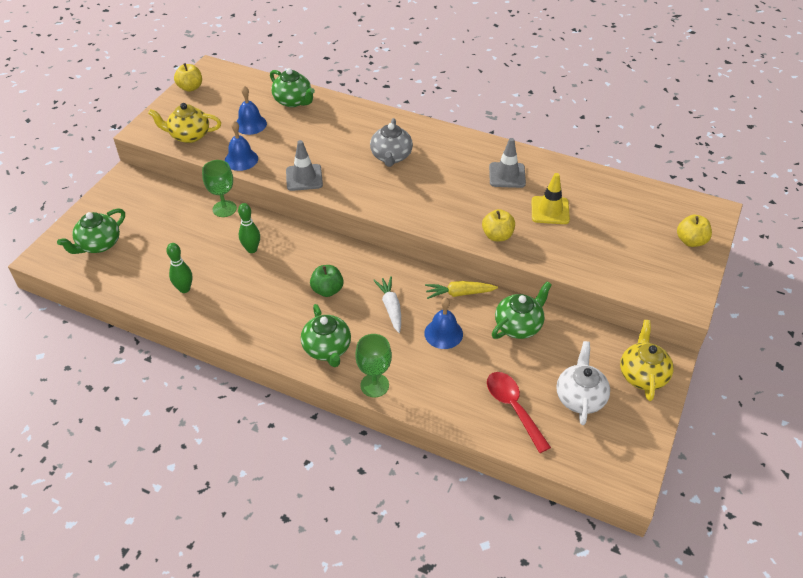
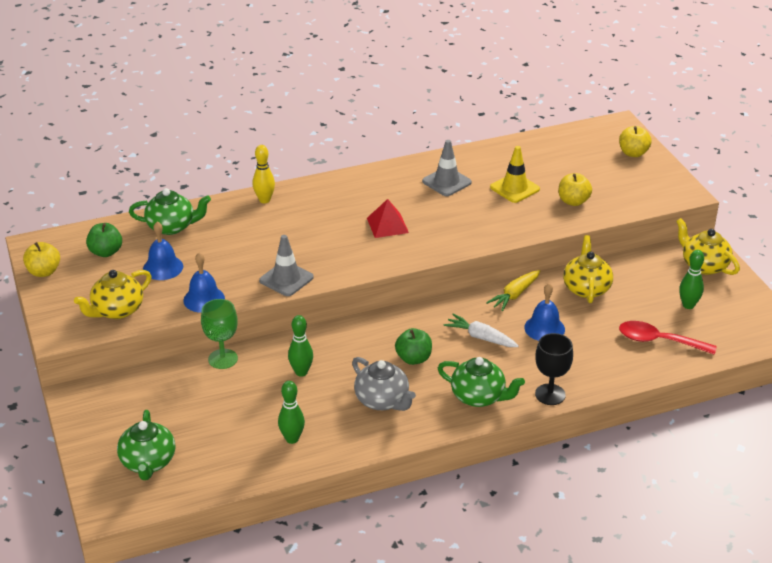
camera: 45 degrees left, 10 degrees down
(237, 95) = (106, 252): none -> green apple
(370, 116) = (264, 200): none -> yellow bowling pin
(374, 385) = (550, 394): green goblet -> black goblet
(391, 157) = (334, 221): grey teapot -> grey teapot (382, 400)
(420, 181) = (387, 225): none -> red pyramid
(497, 236) = (505, 228): yellow apple -> yellow apple (573, 201)
(518, 326) = (586, 288): green teapot -> yellow teapot
(580, 397) = (688, 305): white teapot -> green bowling pin

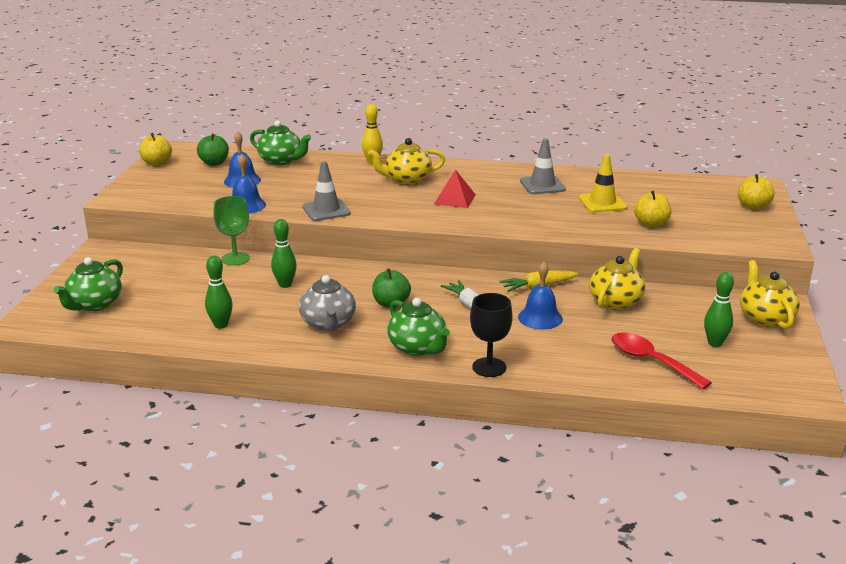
camera: 30 degrees right, 10 degrees down
(117, 310) = (175, 195): yellow teapot -> yellow teapot (407, 179)

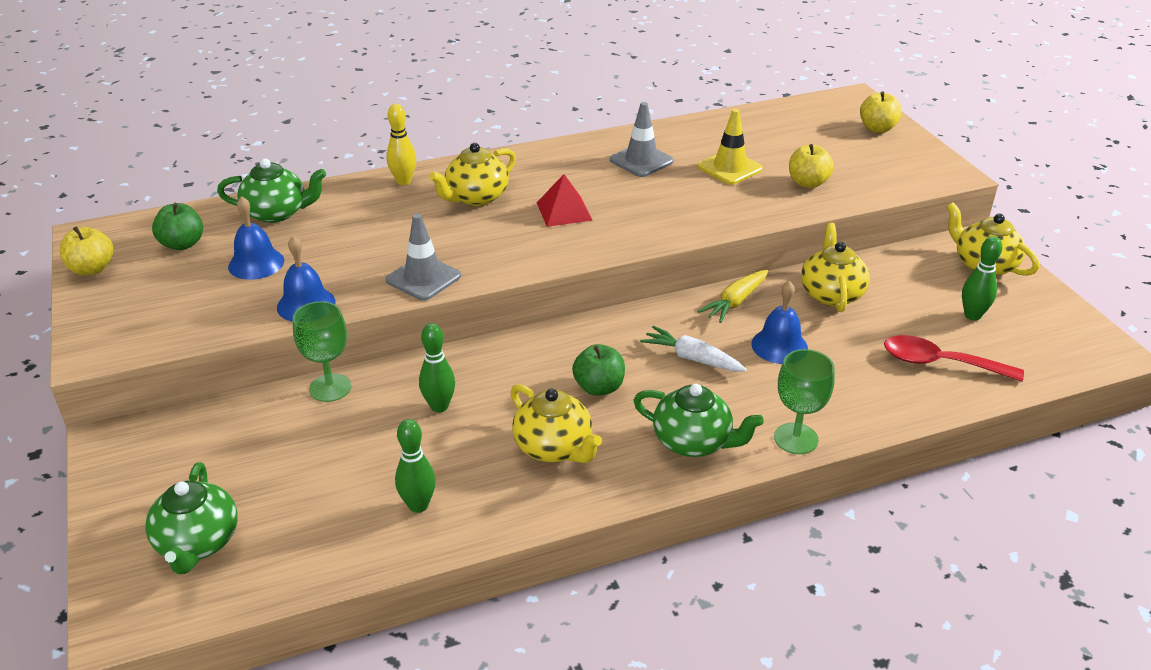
camera: 30 degrees left, 10 degrees up
(328, 323) = (554, 447): grey teapot -> yellow teapot
(489, 367) = (796, 438): black goblet -> green goblet

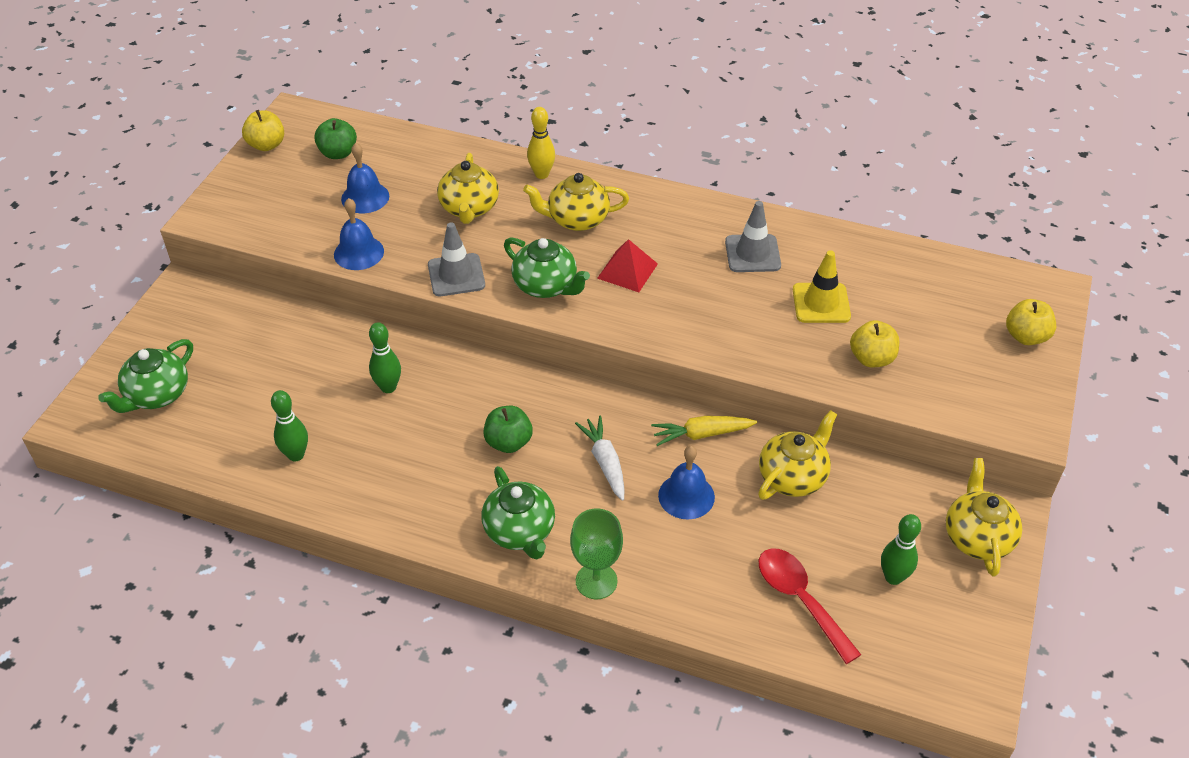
camera: 40 degrees right, 10 degrees up
(277, 213) = (424, 157): green teapot -> green teapot (546, 286)
(330, 388) = (339, 327): green goblet -> none
(554, 447) = (423, 470): yellow teapot -> yellow teapot (469, 208)

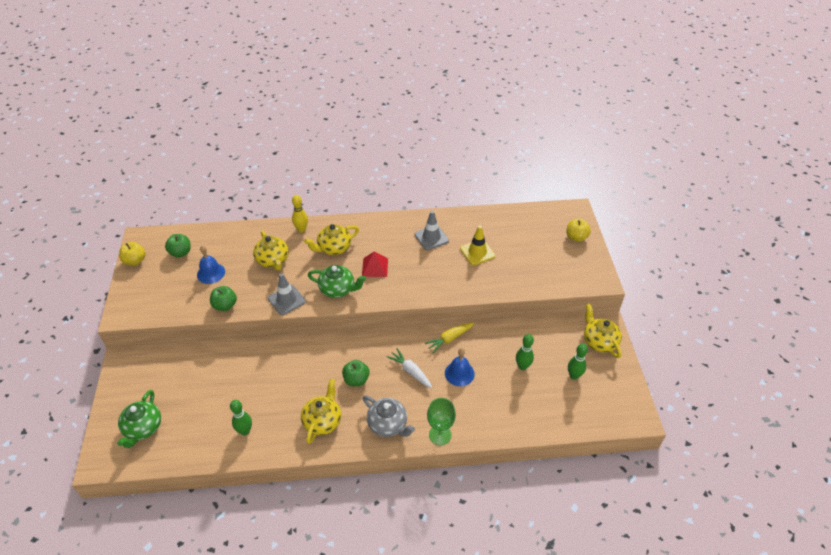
camera: 25 degrees left, 0 degrees up
(359, 253) = (225, 305): blue bell -> green apple
(388, 387) = (275, 374): green bowling pin -> green bowling pin (522, 366)
(520, 531) = (388, 424): green teapot -> grey teapot
(793, 477) = (503, 344): yellow teapot -> yellow teapot (323, 421)
(800, 599) = (539, 404): red spoon -> none
(871, 358) = (515, 272): yellow apple -> none

